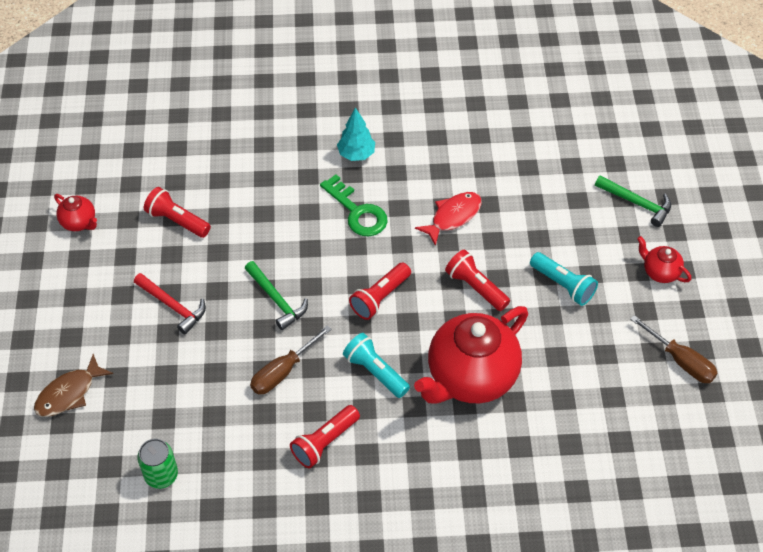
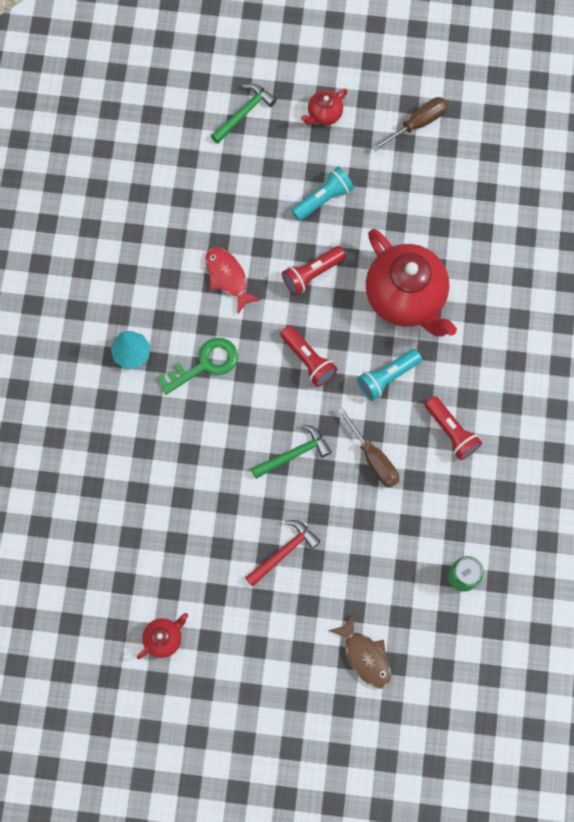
camera: 80 degrees left, 20 degrees up
(177, 221) = (181, 539): red flashlight -> none

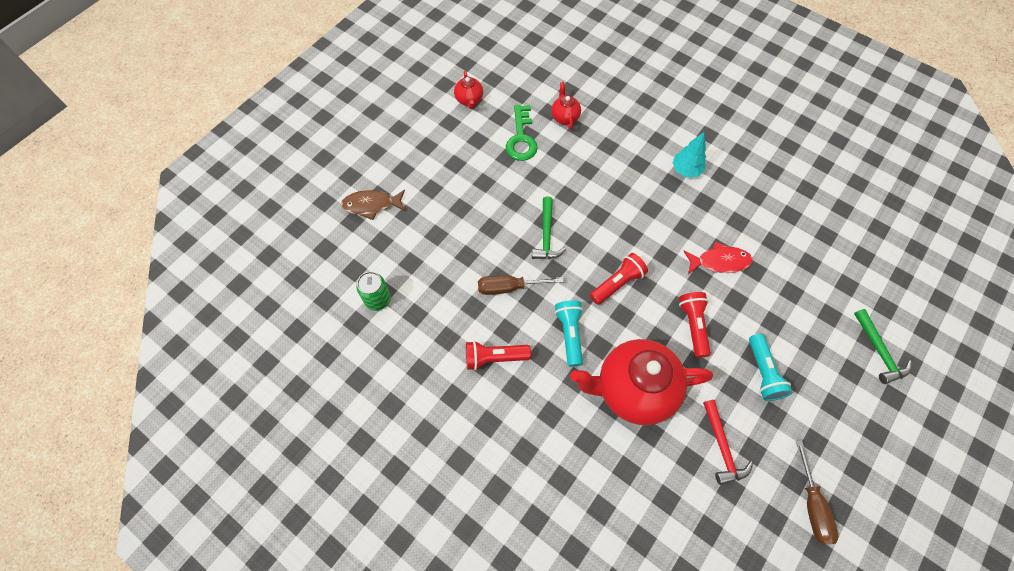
camera: 120 degrees right, 10 degrees down
(204, 364) = (652, 211): green key -> green key (521, 138)
(284, 552) = (478, 193): red hammer -> red hammer (722, 447)
(308, 360) = (617, 283): red flashlight -> red flashlight turned 150 degrees clockwise
(324, 114) = (853, 420): red teapot -> red teapot (564, 117)

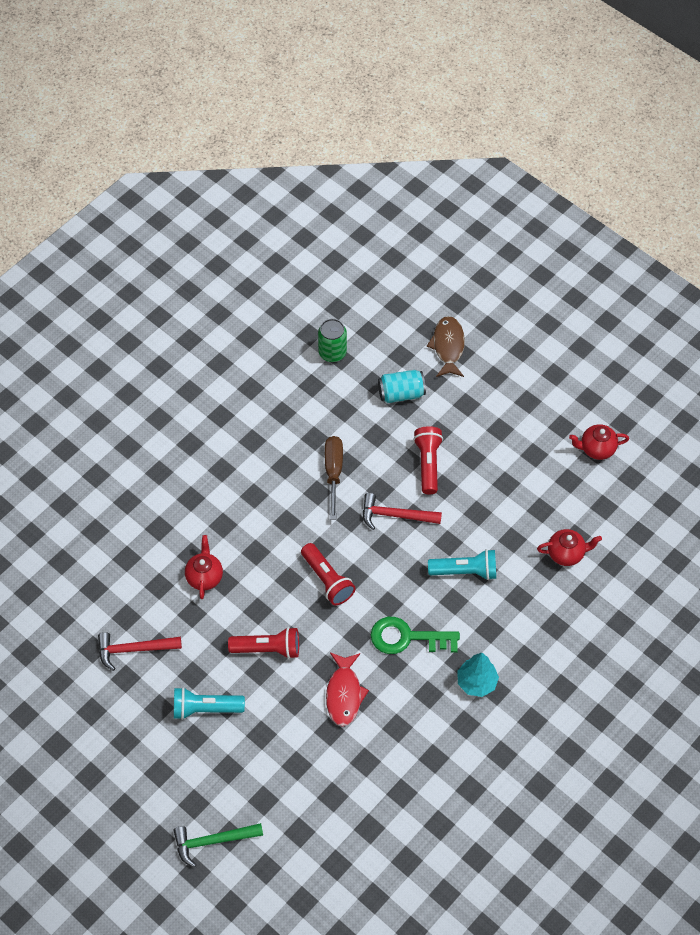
camera: 95 degrees right, 5 degrees down
(422, 239) = (401, 393): none -> turquoise can
(494, 358) = (256, 453): red flashlight -> red flashlight (428, 464)
(521, 138) = (534, 501): green key -> green key (407, 637)
(546, 235) = (395, 515): green hammer -> red hammer
(569, 334) = (273, 525): turquoise flashlight -> turquoise flashlight (465, 571)
(633, 390) = (204, 576): red teapot -> red teapot, size x0.44
(812, 506) = (64, 721): brown screwdriver -> none

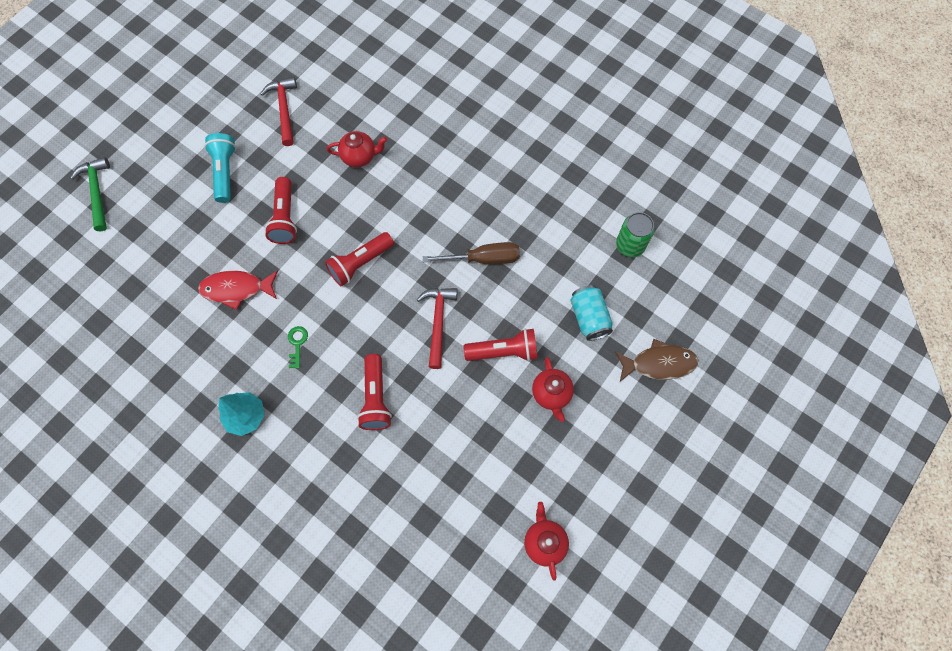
camera: 85 degrees right, 10 degrees up
(407, 637) = (297, 344): green key -> green key, size x0.48
(465, 571) = (375, 398): turquoise flashlight -> red flashlight
(566, 553) = (402, 509): red teapot -> red teapot (551, 394)

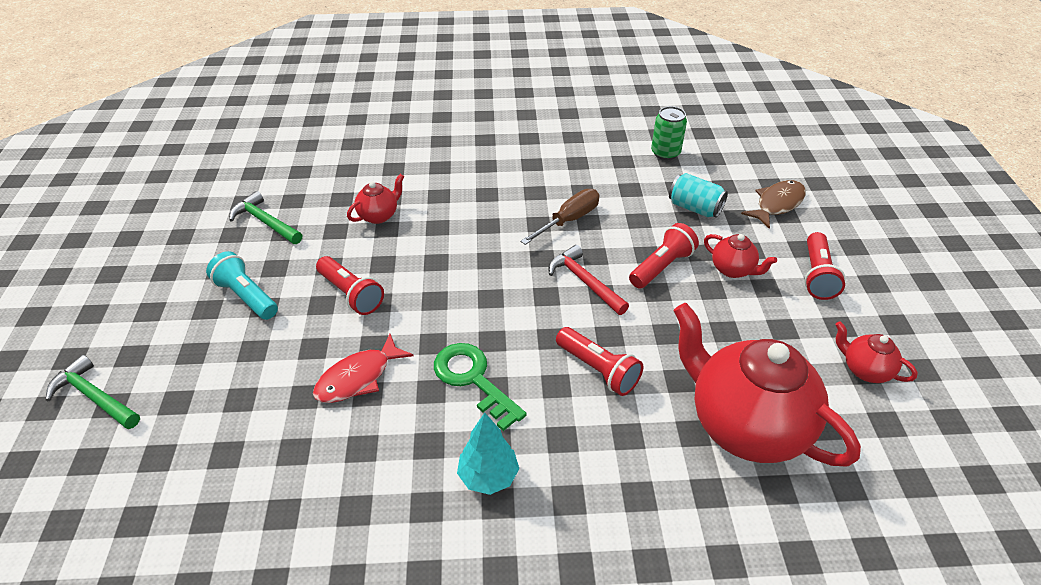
camera: 40 degrees left, 25 degrees down
(284, 109) = (265, 222): red hammer -> green hammer
(297, 344) = (473, 379): green key -> green key, size x2.07
(360, 263) = (465, 284): red flashlight -> red flashlight (817, 275)
(420, 510) = (744, 425): none -> red teapot

